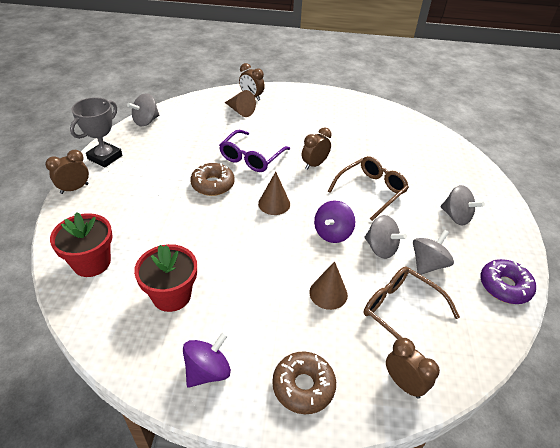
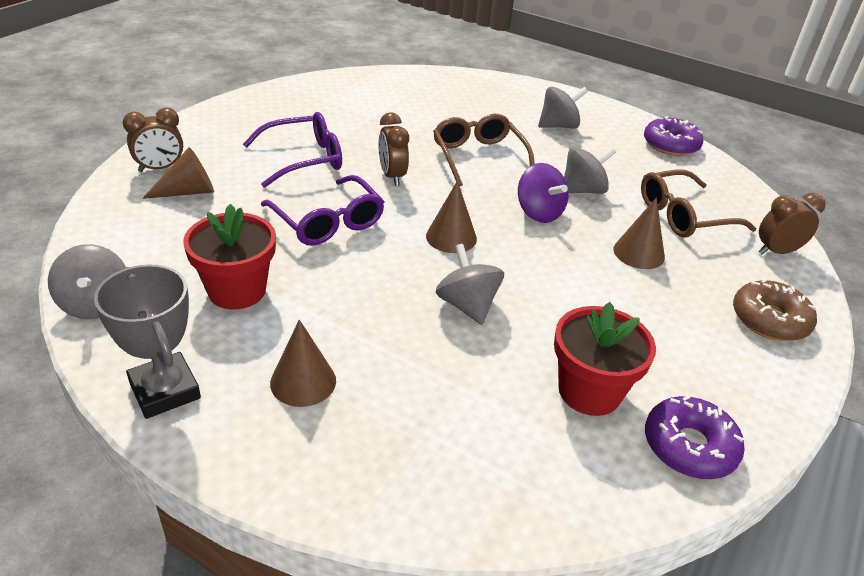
camera: 65 degrees left, 5 degrees down
(74, 189) = (234, 459): brown clock -> none
(91, 262) = (471, 473): red flower pot -> red flower pot (237, 290)
(128, 191) = (303, 381): none -> brown cone
(146, 352) = (689, 446): none -> purple donut
(207, 371) = (733, 392): purple spinning top -> none
(213, 184) = (363, 279): brown donut -> none
(300, 131) = (303, 159): none -> purple glasses
(427, 264) = (622, 172): grey spinning top -> grey spinning top (467, 305)

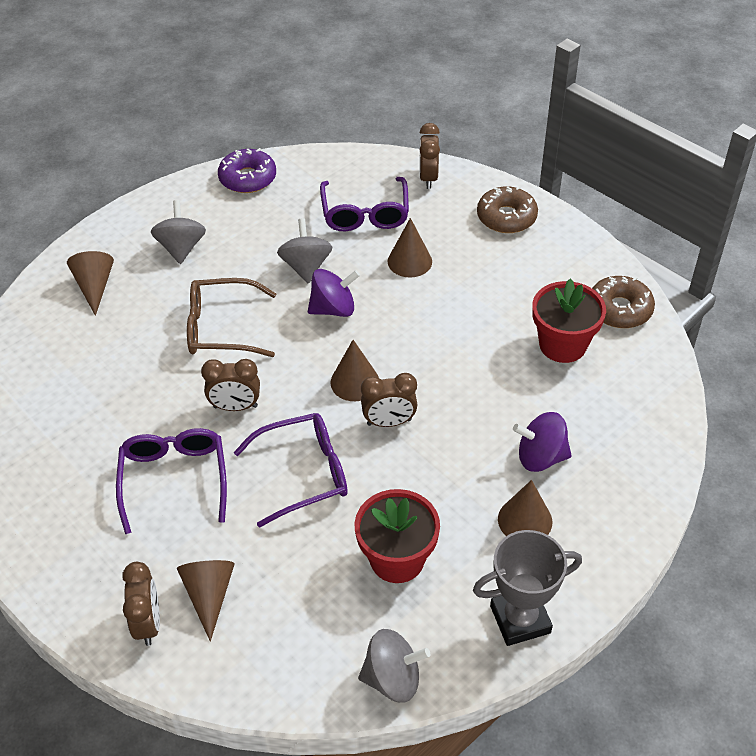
camera: 70 degrees left, 10 degrees up
(400, 387) = (540, 457): none -> purple spinning top
(408, 265) = (389, 422): none -> brown clock
(467, 305) = (453, 393): grey spinning top -> none
(489, 97) = (94, 287): none -> brown cone
(684, 216) = (365, 213): brown glasses -> purple glasses
(689, 446) = (619, 309): purple donut -> brown donut

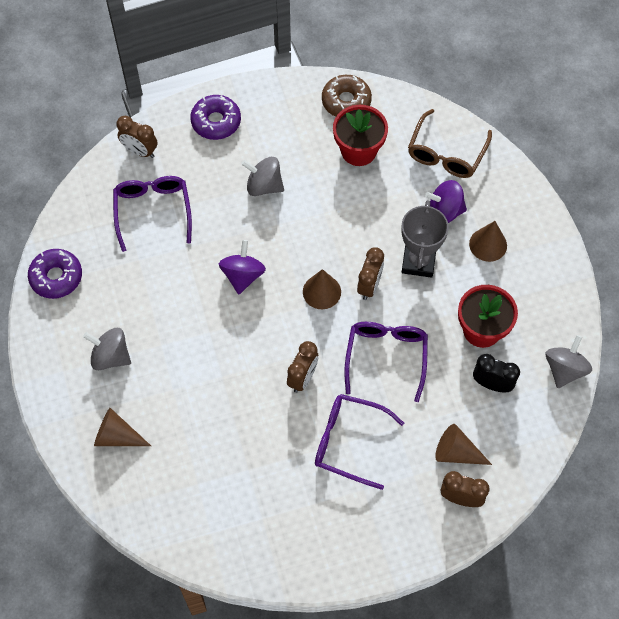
camera: 65 degrees left, 15 degrees up
(221, 328) = (218, 359): brown glasses -> brown glasses (446, 153)
(306, 267) = (187, 276): grey spinning top -> grey spinning top (264, 186)
(325, 599) = (492, 384): none -> black clock
(365, 213) = (153, 211): purple glasses -> purple glasses turned 120 degrees counterclockwise
(409, 261) = (223, 205): brown cone -> none
(506, 217) = (216, 122): brown donut -> purple donut
(520, 619) = (556, 282): grey trophy -> grey trophy (418, 262)
(540, 457) = (444, 211): purple spinning top -> purple spinning top turned 60 degrees clockwise

